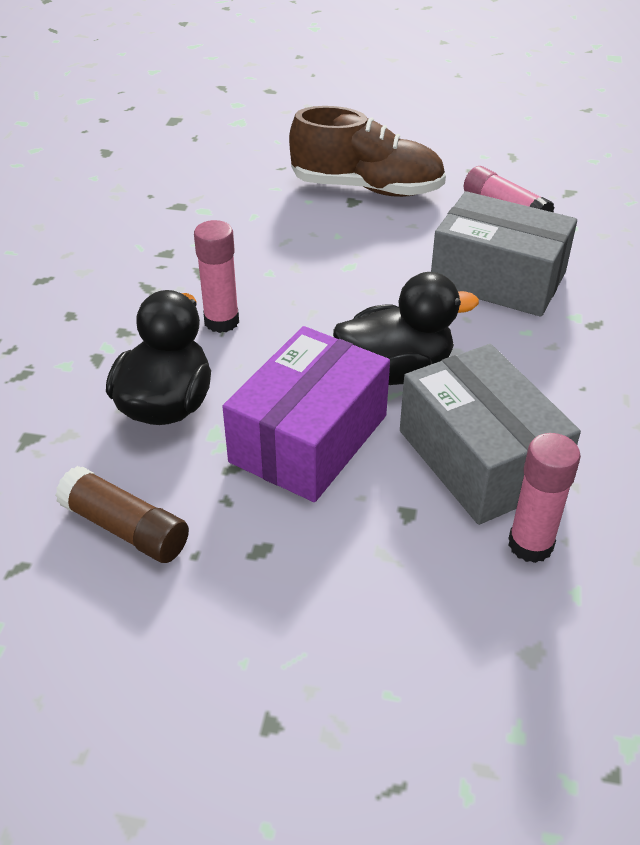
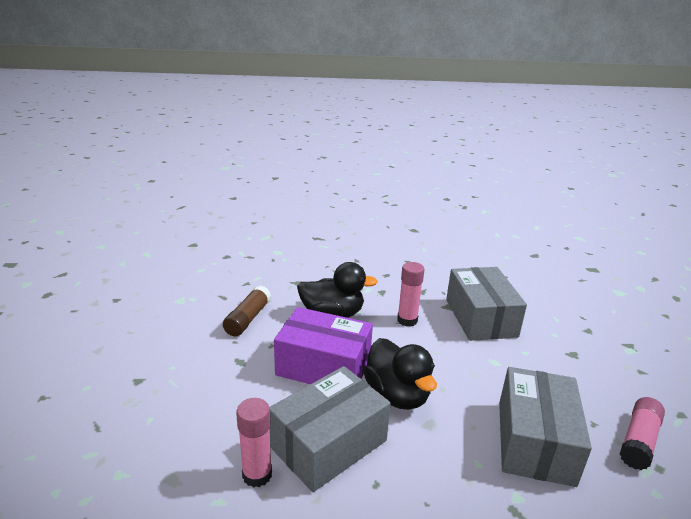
camera: 75 degrees right, 15 degrees down
(246, 249) = (480, 318): none -> grey box
(367, 188) = (595, 358): brown shoe -> none

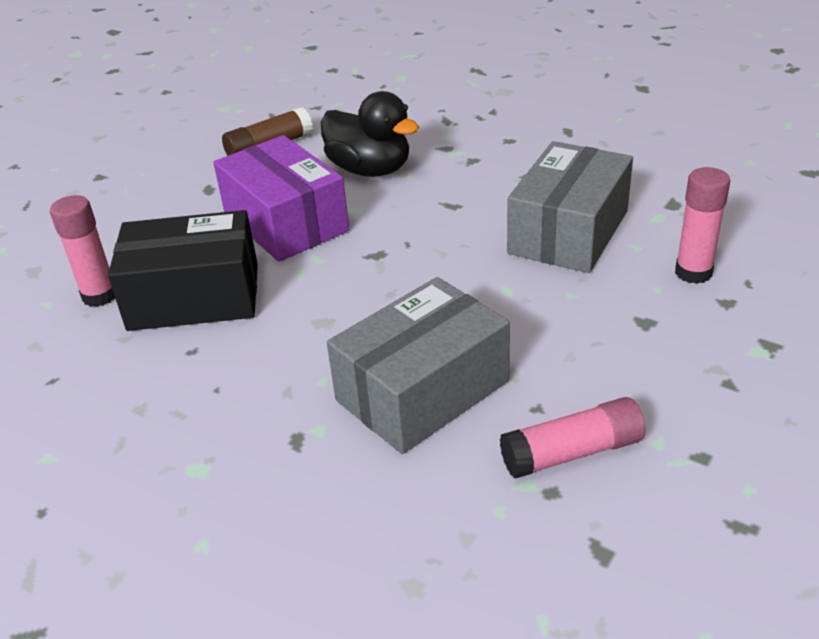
camera: 40 degrees right, 10 degrees up
(328, 443) = (194, 297): grey box -> black box
(397, 395) = (326, 280): black duck -> none
(407, 320) = (456, 204): pink glue stick -> pink glue stick (693, 272)

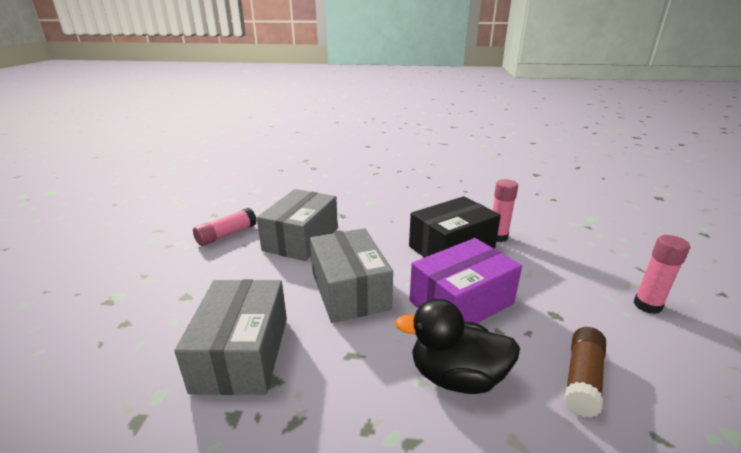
camera: 150 degrees right, 10 degrees down
(285, 222) = (461, 302): purple box -> purple box turned 60 degrees counterclockwise
(405, 270) = (350, 290): none -> grey box
(693, 272) = (141, 341): pink glue stick -> pink glue stick (647, 305)

